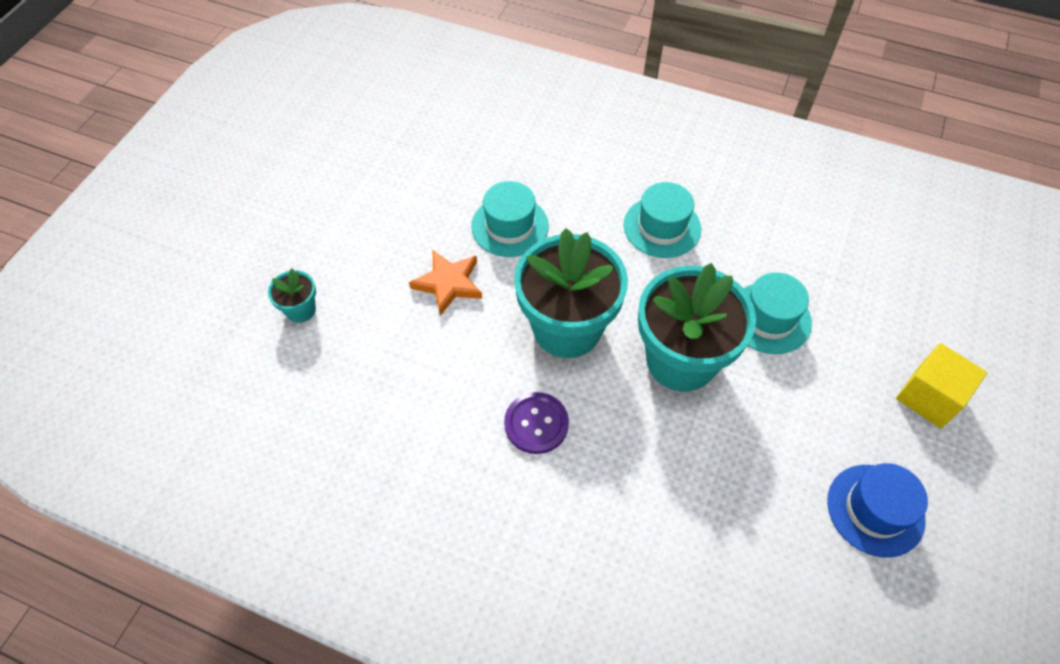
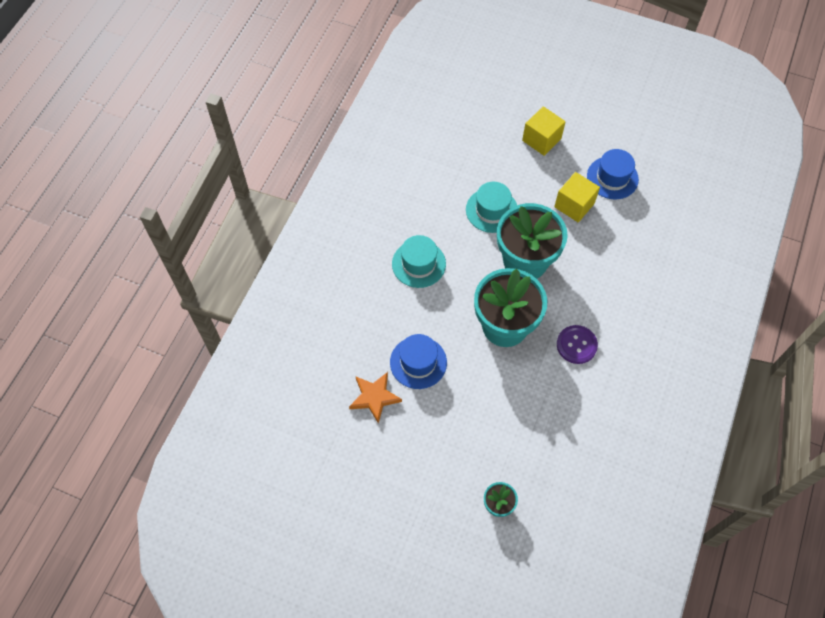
camera: 90 degrees left, 5 degrees up
(448, 283) = (471, 402): orange star -> orange star (374, 397)
(510, 226) = (418, 362): turquoise hat -> blue hat
(802, 440) = (574, 205): none -> yellow cube

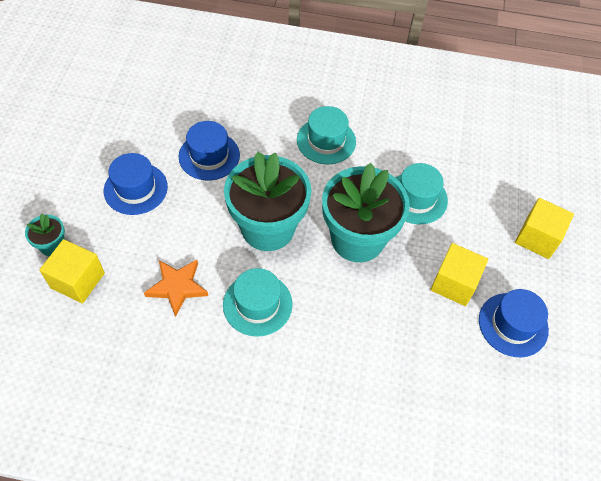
camera: 75 degrees right, 5 degrees down
(374, 397) = (165, 126): orange star -> orange star (177, 287)
(445, 429) = (135, 188): none -> blue hat
(537, 484) = (78, 280): none -> yellow cube
(576, 345) = (257, 304): purple button -> turquoise hat

